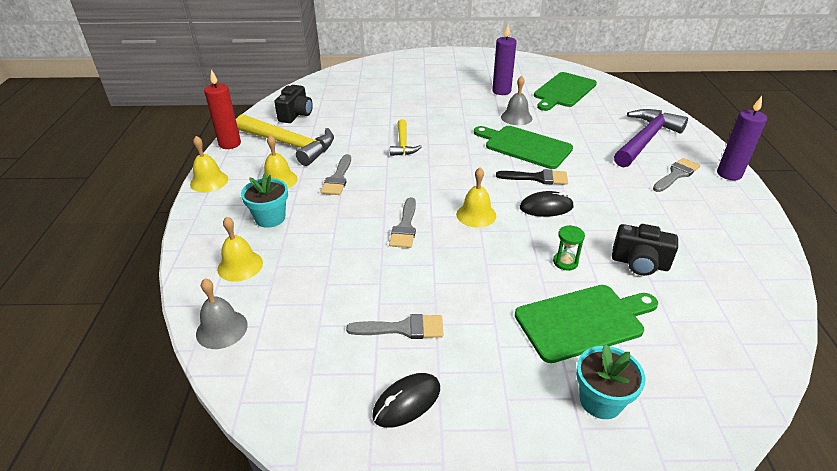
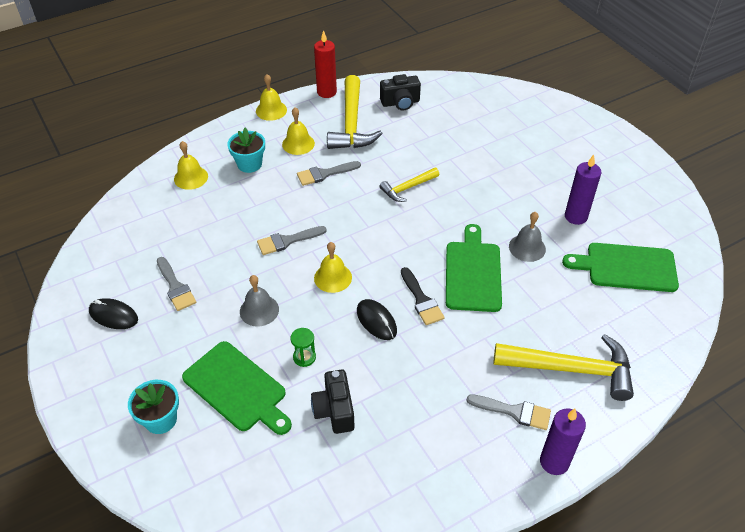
camera: 60 degrees right, 10 degrees up
(222, 329) = (131, 201): grey bell -> grey bell (259, 310)
(645, 140) = (571, 369): purple hammer -> yellow hammer

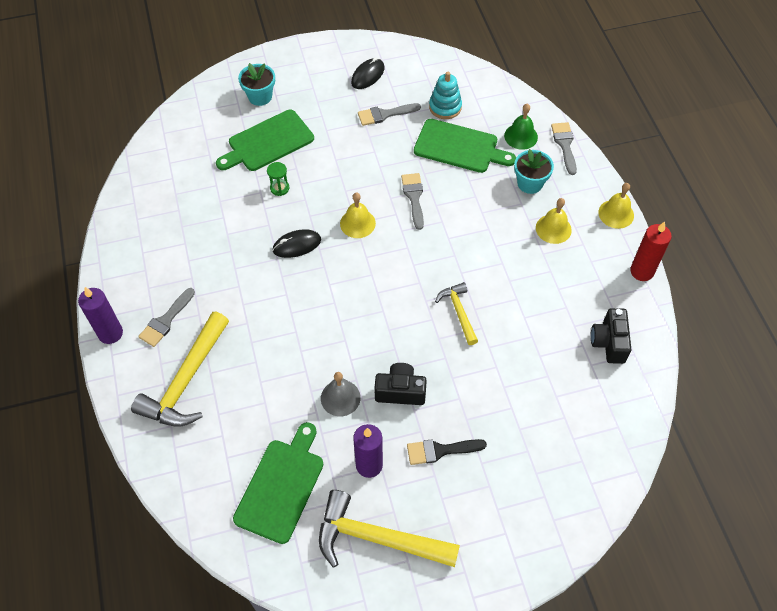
camera: 105 degrees right, 10 degrees up
(158, 239) = (445, 107): none -> turquoise stacking toy
(191, 177) = (521, 136): yellow bell -> green bell
(259, 310) = (339, 166): grey bell -> none
(324, 174) = (499, 243): grey brush -> grey brush (564, 145)
(334, 410) = (222, 198): black camera -> black camera (400, 391)
(351, 124) = (578, 284): yellow hammer -> yellow hammer (377, 538)
(421, 300) = (307, 285): black brush -> black brush (440, 450)
(473, 273) = (324, 337): green cutting board -> green cutting board (459, 147)

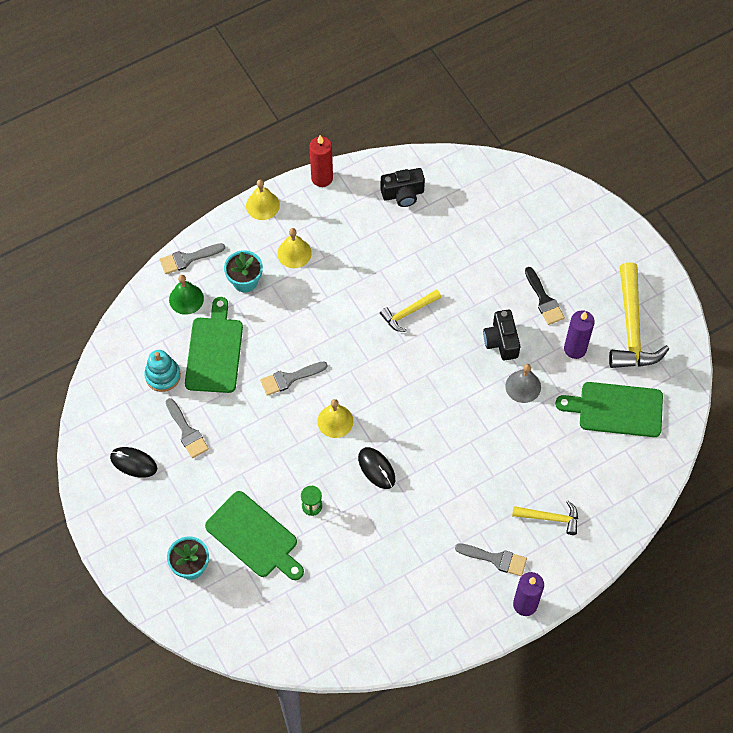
camera: 105 degrees left, 5 degrees up
(186, 381) = (550, 518): yellow hammer -> yellow hammer, size x0.55

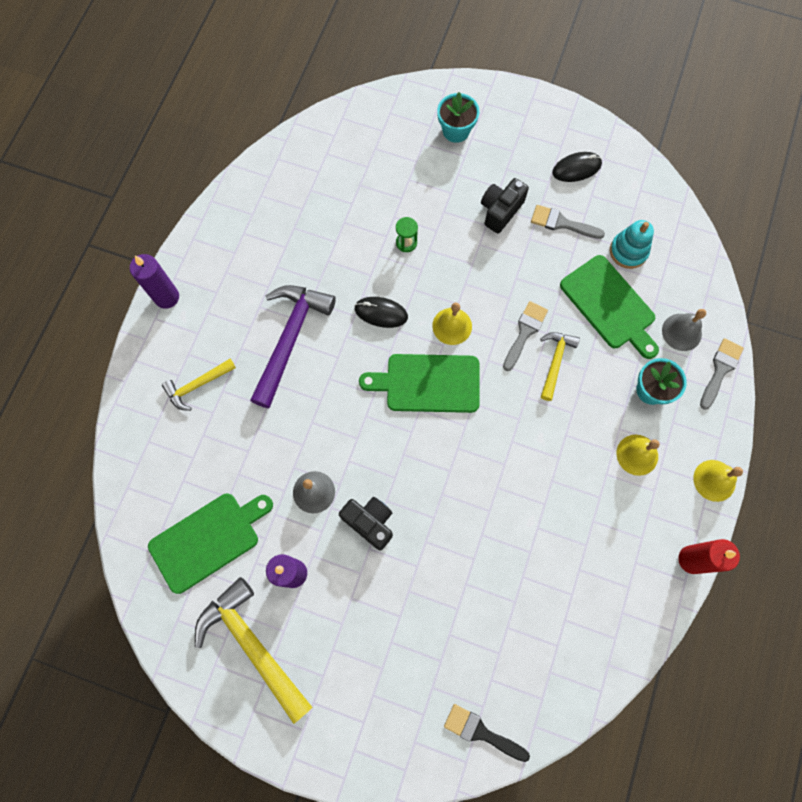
camera: 140 degrees right, 10 degrees up
(186, 299) = (681, 332): green bell -> grey bell
(254, 537) = (429, 186): green cutting board -> green cutting board (428, 383)
(403, 194) = (599, 610): black camera -> black camera (500, 211)
(408, 313) = (479, 480): yellow hammer -> yellow hammer (555, 362)
(457, 501) = (290, 338): none -> purple hammer
(496, 559) = (219, 315): grey brush -> none
(544, 300) = (363, 604): black brush -> black brush (481, 732)

